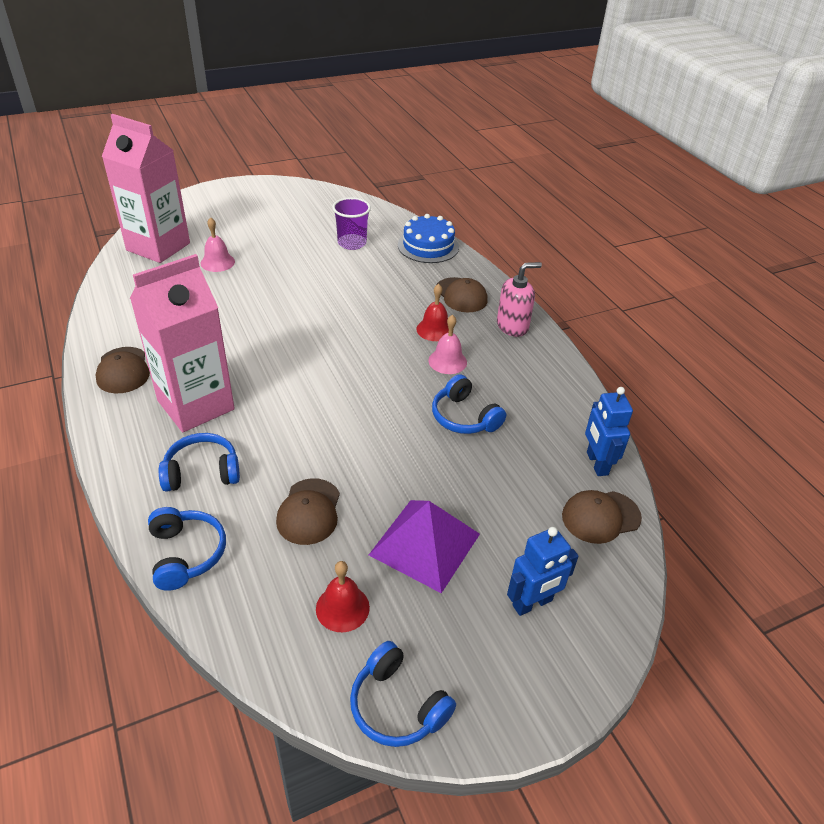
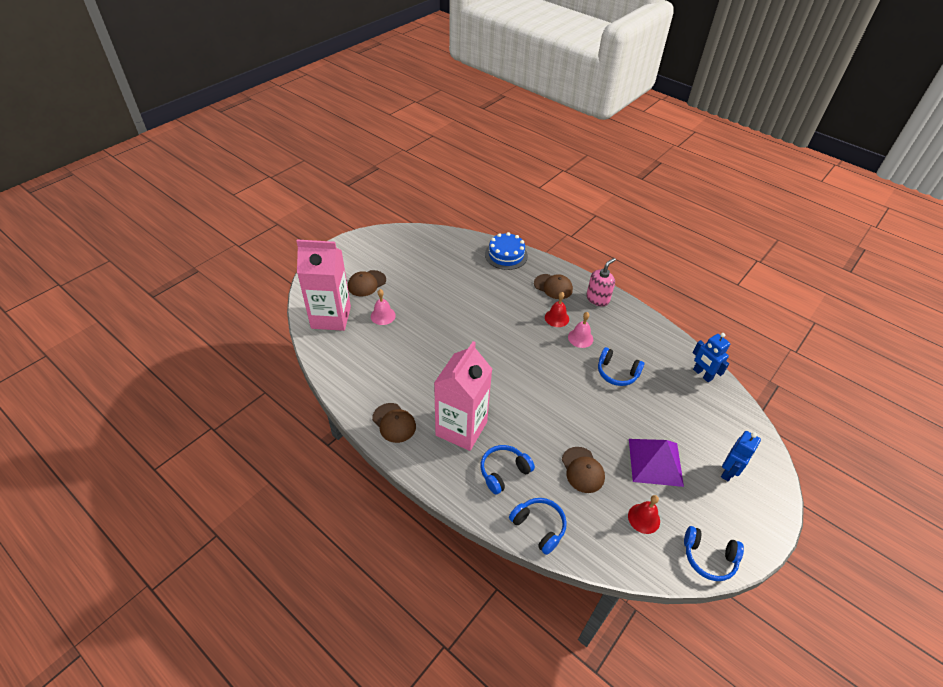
camera: 25 degrees left, 5 degrees up
(352, 243) = (457, 269): purple cup -> none
(600, 517) = (725, 406): brown cap -> brown cap (366, 283)

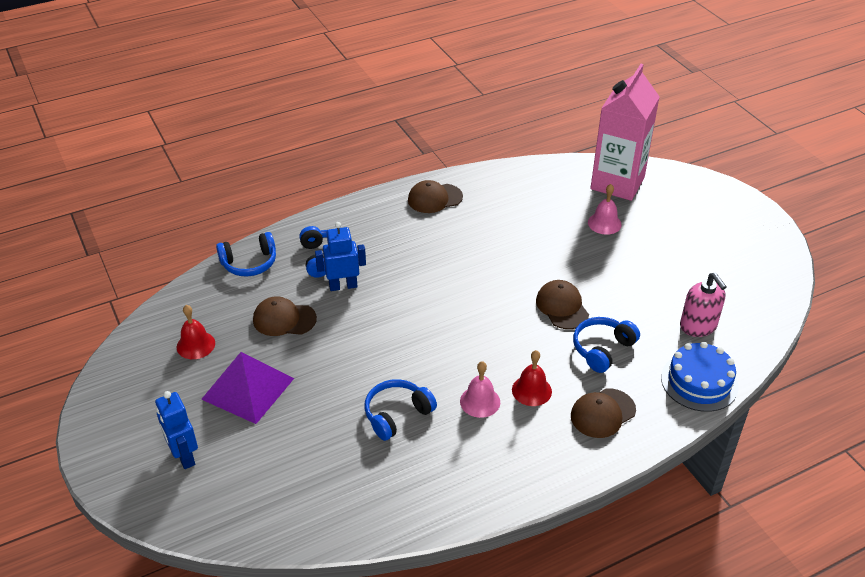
camera: 115 degrees right, 5 degrees down
(366, 283) = (672, 222): brown cap -> brown cap (562, 307)
(461, 428) = (398, 243): pink carton -> none
(597, 299) = (553, 460): pink soap dispenser -> pink soap dispenser (698, 326)
(702, 374) = (337, 519): blue robot -> blue robot (343, 286)
(709, 557) = (117, 377): blue headphones -> blue headphones (602, 349)

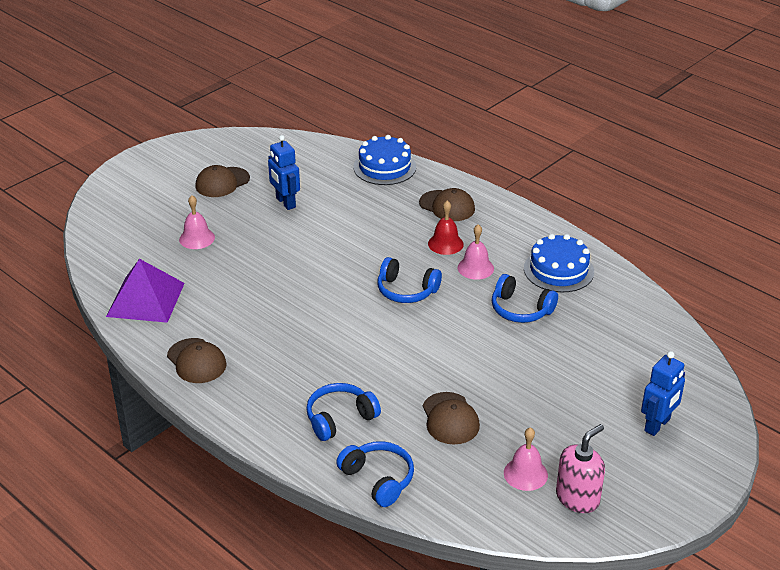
camera: 110 degrees left, 5 degrees down
(196, 345) = (525, 474): red bell -> pink bell
(248, 388) = (555, 412): purple pyramid -> purple pyramid (145, 299)
(343, 286) = (377, 391): blue robot -> blue robot (285, 202)
(446, 471) = (558, 270): none -> blue cake
(562, 307) = (333, 244): brown cap -> brown cap (222, 182)
(602, 349) = (375, 216): blue headphones -> blue headphones (406, 291)
(617, 183) = (124, 239): pink carton -> none
(698, 326) = (320, 173): pink soap dispenser -> pink soap dispenser (577, 498)

